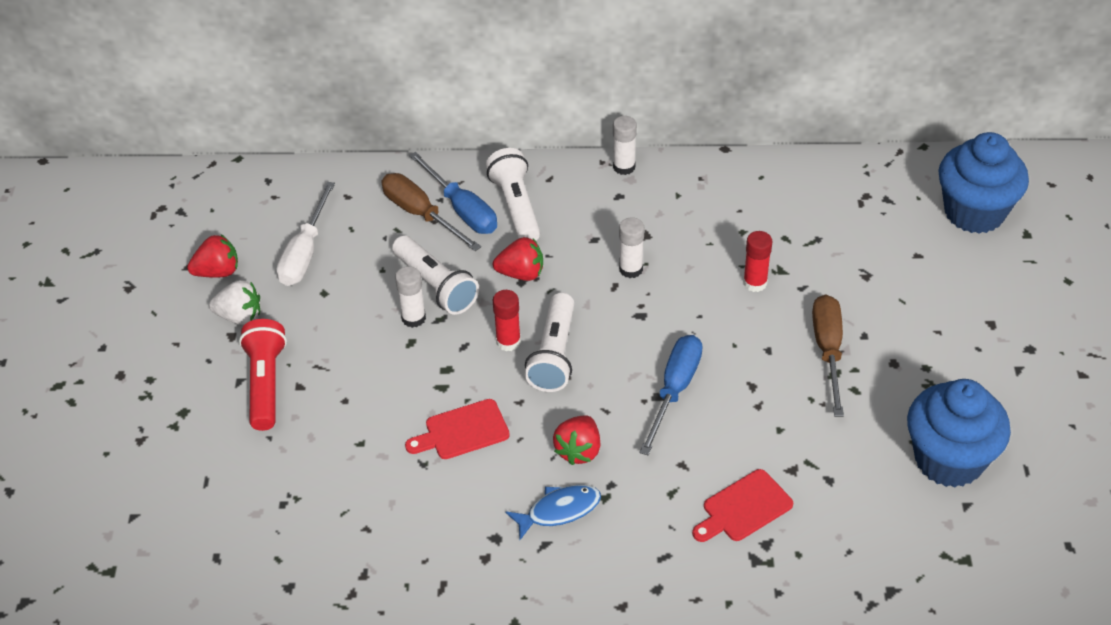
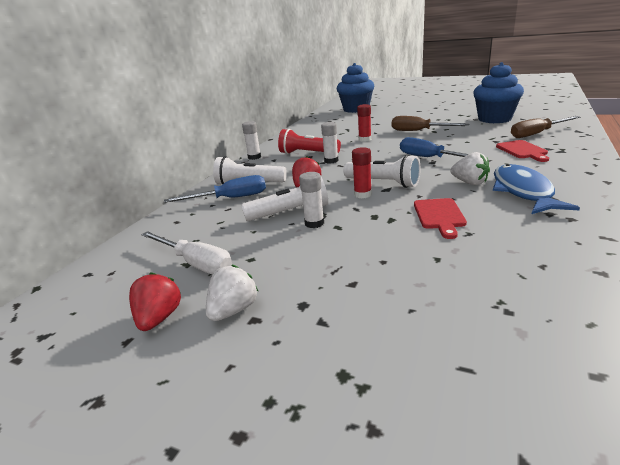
camera: 65 degrees left, 20 degrees down
(266, 384) = (337, 303): red flashlight -> red flashlight (307, 153)
(420, 214) = (217, 212): brown screwdriver -> brown screwdriver (537, 134)
(559, 511) = (523, 192): blue fish -> blue fish, size x1.63
(579, 450) = (469, 182): red strawberry -> white strawberry

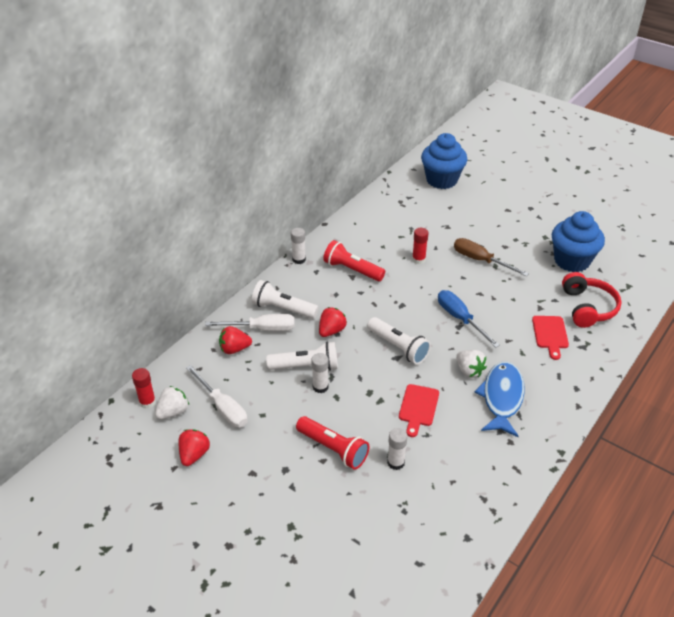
camera: 10 degrees right, 15 degrees up
(202, 216) = (234, 349): none -> red strawberry
(230, 198) = (262, 329): blue screwdriver -> white screwdriver
(233, 310) = (241, 461): white strawberry -> white strawberry (173, 412)
(331, 161) = (369, 292): white glue stick -> white glue stick (396, 462)
(360, 269) = (333, 449): none -> red flashlight
(362, 194) = (373, 359): red glue stick -> red glue stick (147, 402)
(537, 134) = (587, 307): brown screwdriver -> red headphones

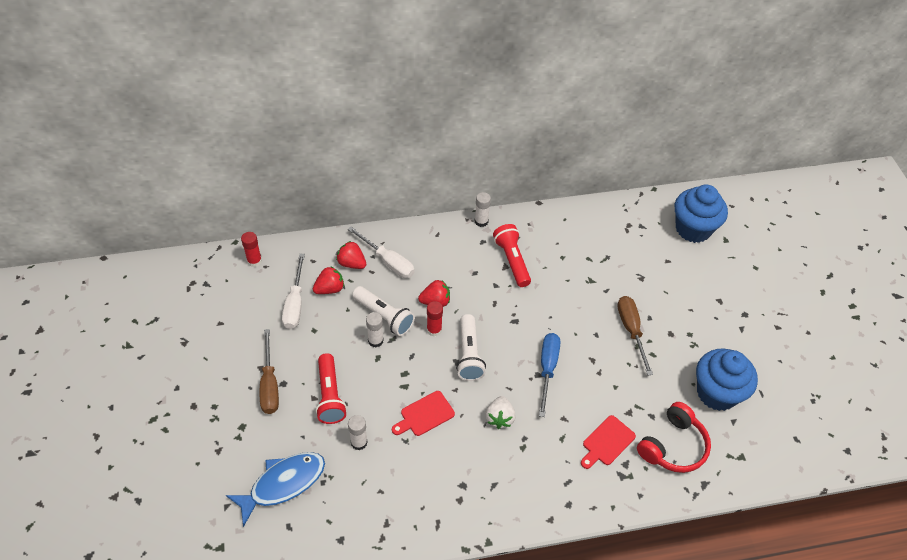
camera: 40 degrees right, 10 degrees up
(173, 412) = (262, 281): white strawberry -> none
(194, 454) = (241, 324): red strawberry -> red strawberry (330, 289)
(275, 479) = (269, 385): none -> brown screwdriver
(283, 309) = (421, 256): white flashlight -> none
(418, 259) = (578, 291): red glue stick -> red glue stick (434, 330)
(502, 398) = (497, 461): blue fish -> blue fish (283, 484)

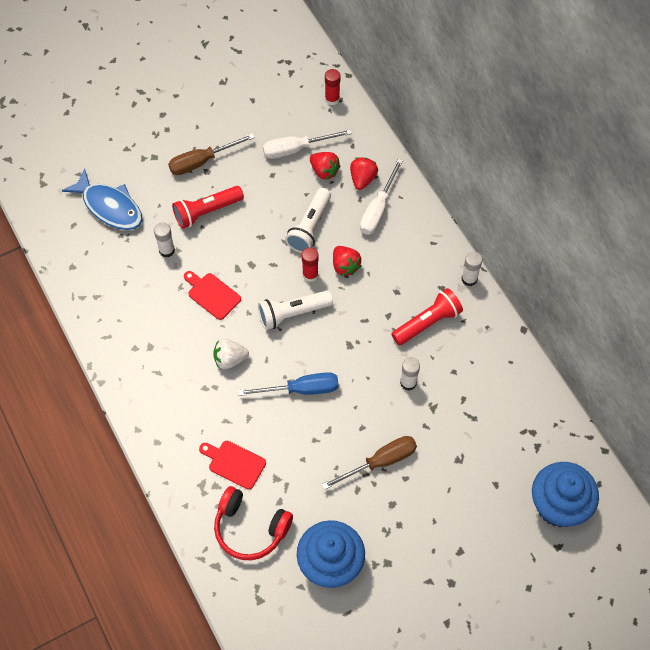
camera: 75 degrees right, 10 degrees up
(375, 341) = (279, 229): white glue stick -> white glue stick (408, 382)

